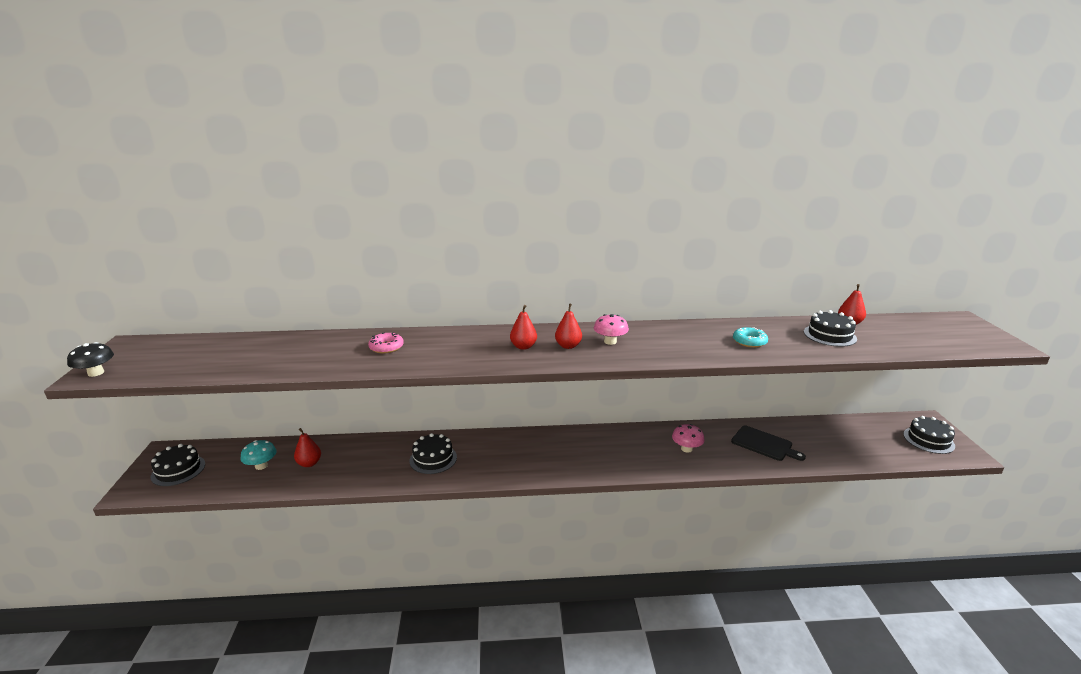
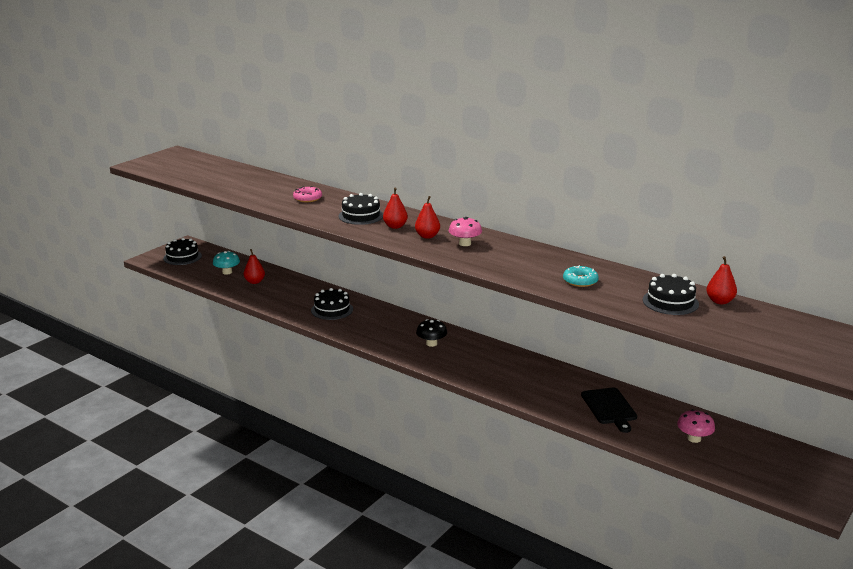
camera: 40 degrees right, 0 degrees up
(96, 373) = (141, 164): black mushroom -> black mushroom (431, 343)
(686, 449) = (531, 381): pink mushroom -> pink mushroom (694, 438)
(928, 440) = (798, 478): black cake -> black cake (361, 216)

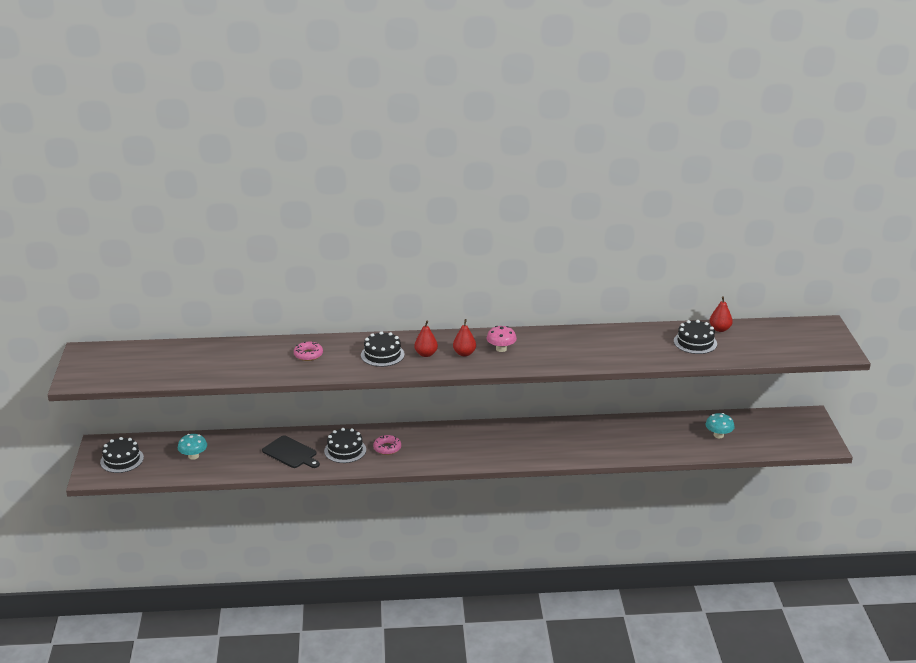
camera: 40 degrees left, 5 degrees up
(254, 282) = (235, 454): red pear -> none
(365, 321) = (387, 448): none -> pink donut
(431, 343) = (465, 444): black mushroom -> none
(580, 281) = (622, 349): turquoise donut -> none
(609, 408) = (646, 437): black cutting board -> black cutting board (291, 453)
(694, 438) = (718, 435): pink mushroom -> turquoise mushroom

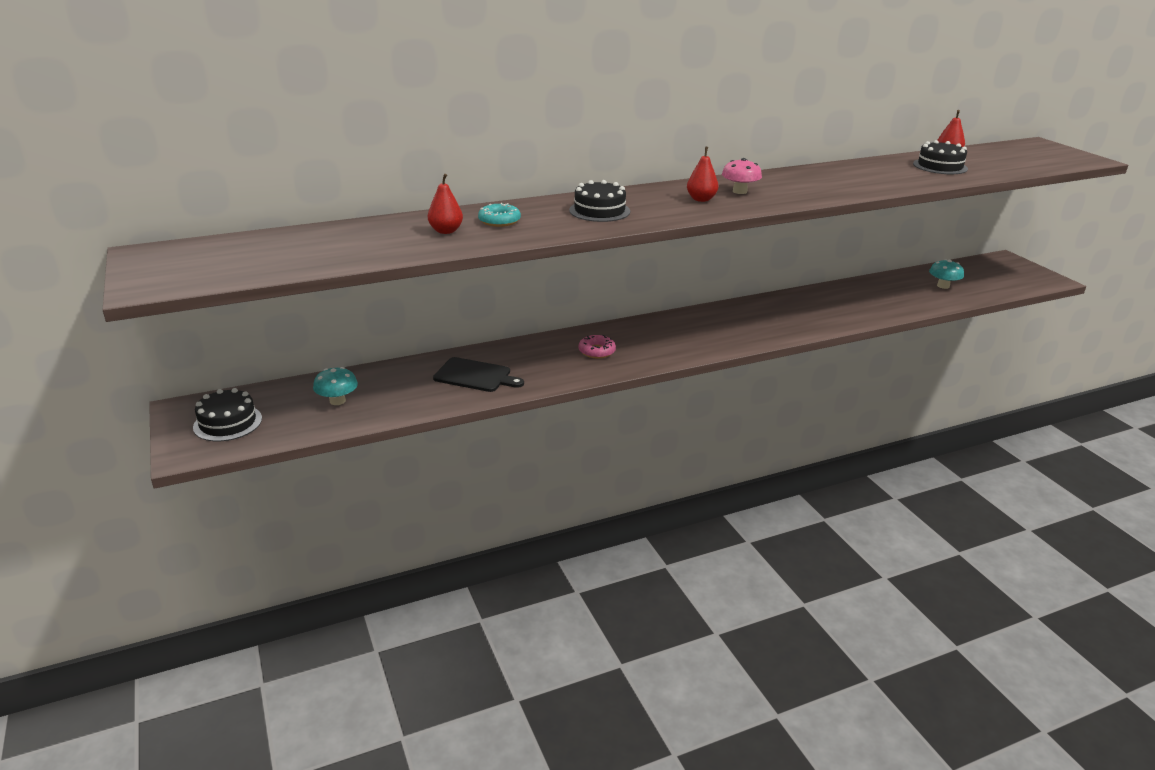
camera: 20 degrees left, 0 degrees up
(308, 355) = (499, 221): pink donut -> turquoise donut
(345, 450) = (545, 362): black cake -> none
(426, 354) = (654, 205): red pear -> red pear (446, 231)

